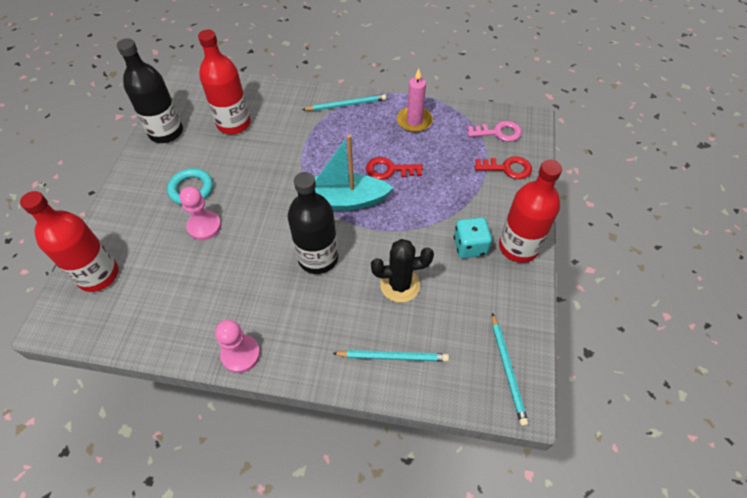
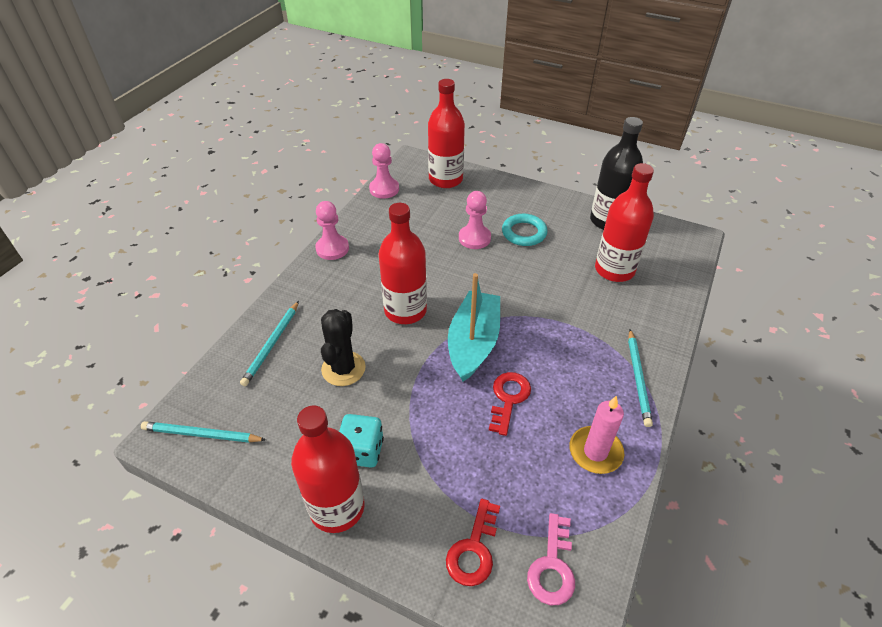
camera: 105 degrees right, 10 degrees down
(120, 336) = (384, 189): none -> pink pawn
(318, 258) = (405, 310): black bottle -> red bottle

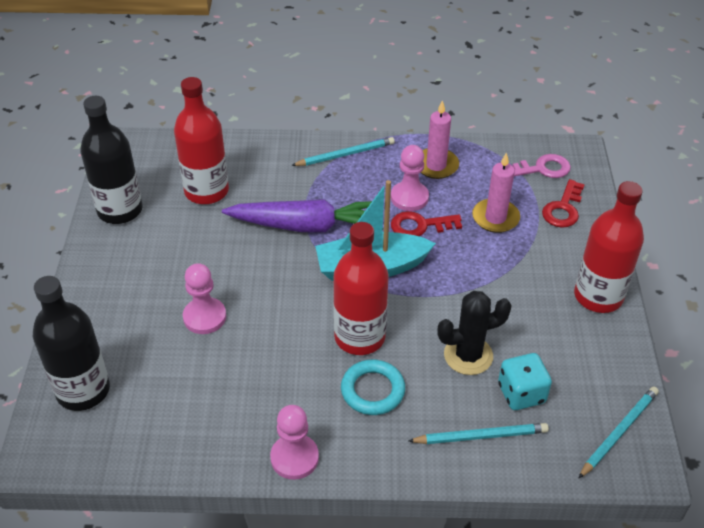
camera: 115 degrees left, 0 degrees up
(201, 434) = (618, 432): turquoise pencil -> turquoise pencil turned 120 degrees counterclockwise
(362, 451) = (540, 302): turquoise dice -> turquoise dice (521, 393)
(384, 189) = (134, 457): pink pawn -> pink pawn (409, 197)
(445, 179) = (83, 390): red bottle -> black bottle
(474, 549) = (563, 209): red key -> red key turned 120 degrees clockwise
(490, 469) = (495, 218): none -> pink candle
(524, 233) = (174, 275): turquoise ring -> turquoise ring (372, 390)
(544, 318) = (307, 226): none -> purple carrot

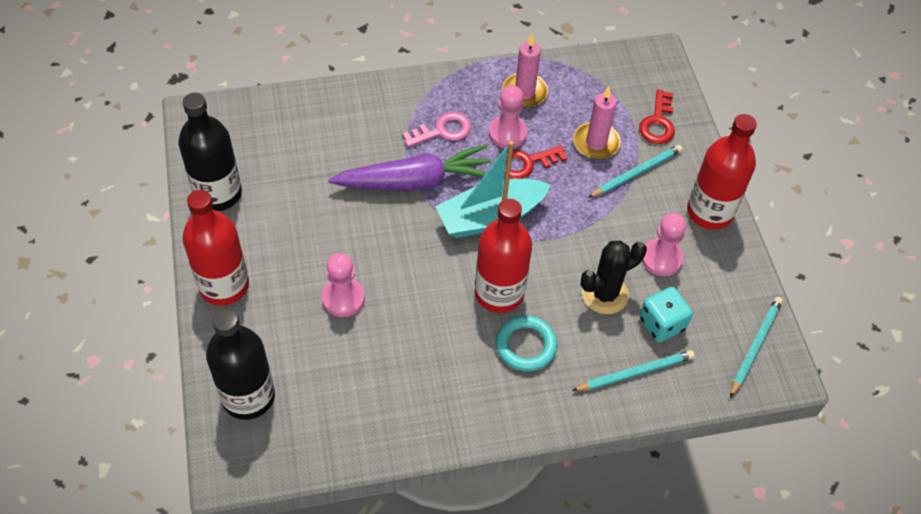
camera: 15 degrees left, 10 degrees up
(206, 191) = (301, 157): red bottle -> red bottle (224, 285)
(294, 458) = (472, 426): pink pawn -> pink pawn (661, 258)
(345, 154) = (431, 93): turquoise pencil -> turquoise pencil (636, 173)
(542, 169) = (628, 80): pink key -> pink key (442, 131)

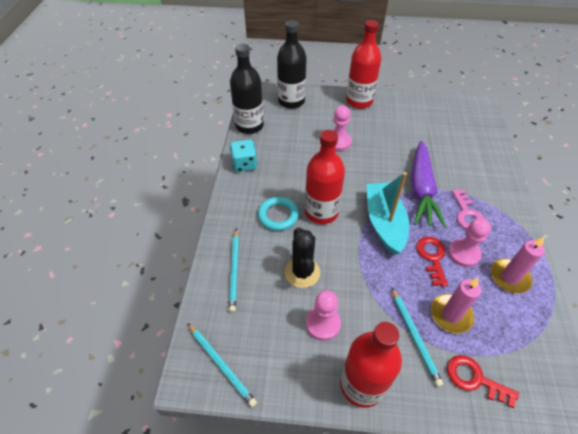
camera: 110 degrees right, 5 degrees down
(218, 194) = (421, 106): black bottle -> black bottle (249, 126)
(661, 324) = (265, 301): turquoise dice -> turquoise dice (244, 164)

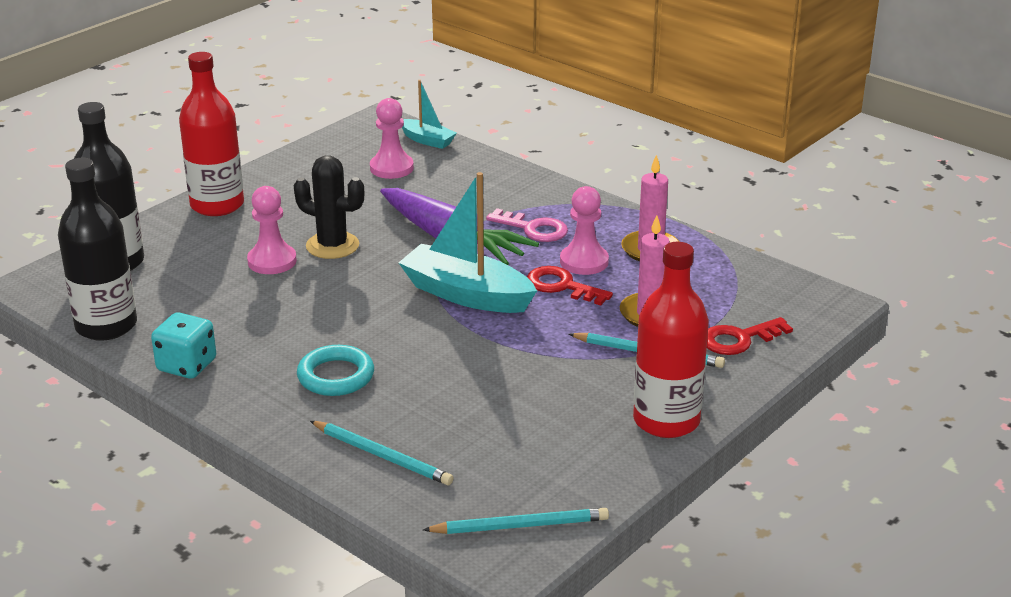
camera: 55 degrees left, 20 degrees down
(302, 272) = (460, 397): black cactus -> black cactus (332, 246)
(321, 212) = (380, 336): red bottle -> none
(323, 323) = (556, 414): pink pawn -> pink pawn (391, 168)
(488, 129) = (427, 140): none -> turquoise boat

